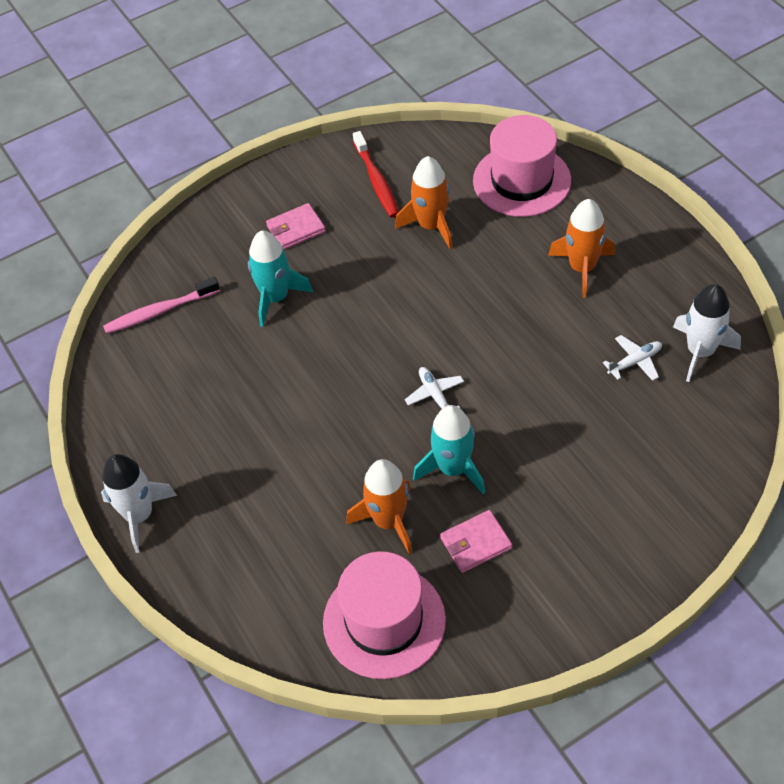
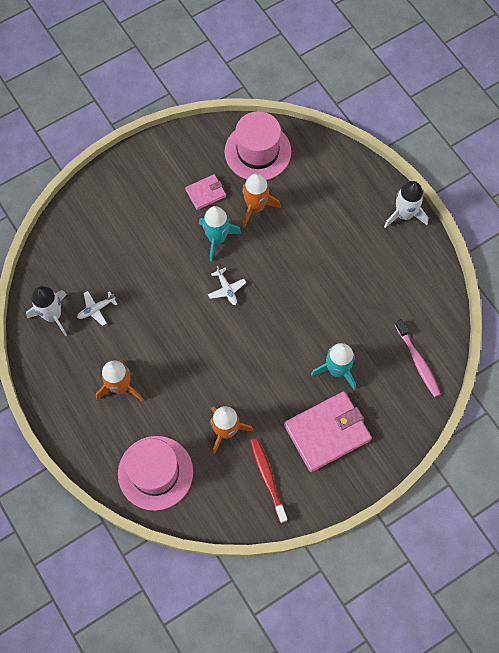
camera: 175 degrees right, 15 degrees up
(159, 311) = (417, 361): pink toothbrush -> pink toothbrush turned 90 degrees clockwise
(296, 229) = (327, 432): pink wallet -> pink wallet, size x1.93

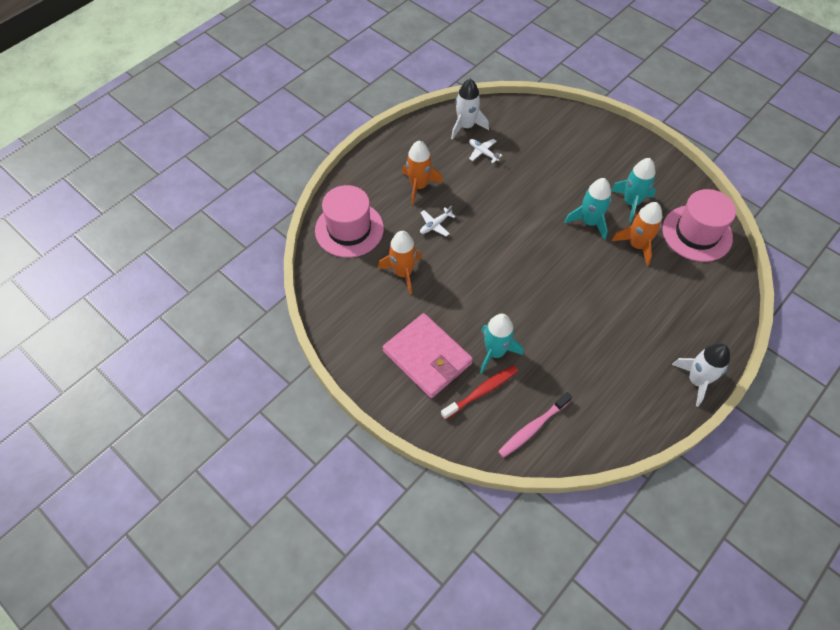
camera: 75 degrees right, 10 degrees down
(205, 193) = (631, 202): pink wallet -> turquoise rocket
(226, 289) = (541, 241): white plane -> white plane (435, 225)
(267, 478) = (367, 316): red toothbrush -> red toothbrush (481, 392)

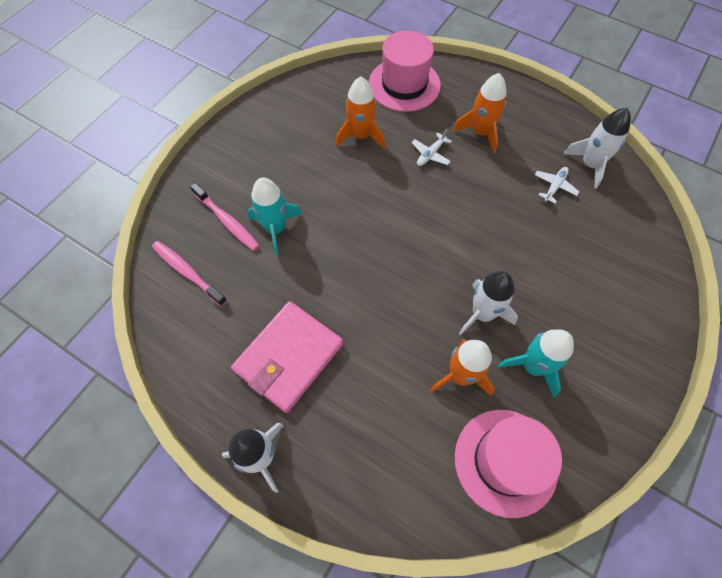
camera: 80 degrees right, 5 degrees up
(427, 357) = (262, 170): pink wallet -> pink wallet (289, 357)
(435, 225) = (430, 154): white plane -> white plane turned 90 degrees counterclockwise
(481, 392) = (227, 221): red toothbrush -> pink toothbrush
(589, 222) = (482, 314): turquoise rocket -> white rocket

